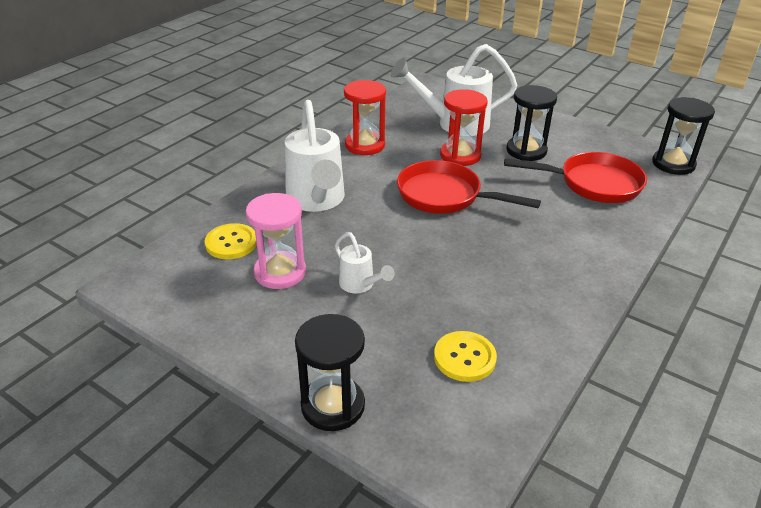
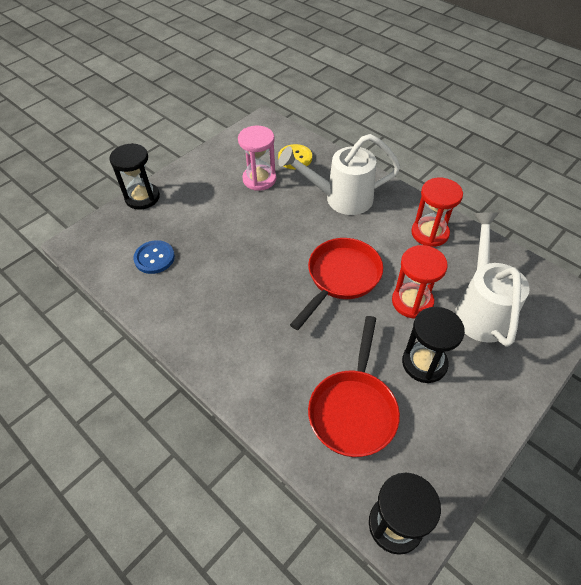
camera: 100 degrees right, 15 degrees up
(360, 285) = (237, 215): white watering can -> none
(464, 358) = (154, 258): yellow button -> blue button

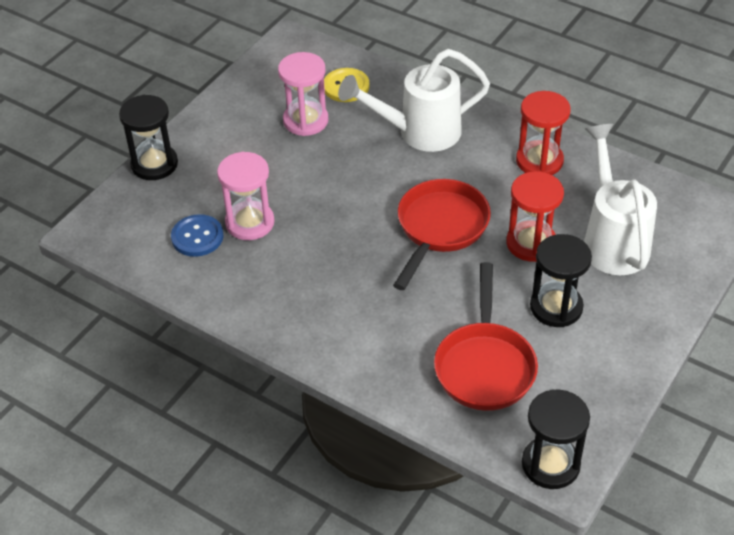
camera: 10 degrees left, 5 degrees down
(196, 252) = (250, 223): none -> pink hourglass

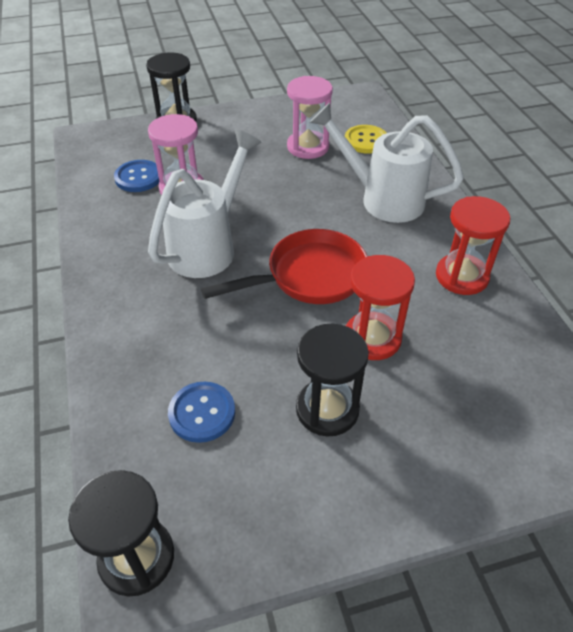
camera: 40 degrees right, 0 degrees up
(485, 365) = (202, 413): red pan -> blue button
(612, 239) = (455, 386): white watering can -> white watering can (209, 246)

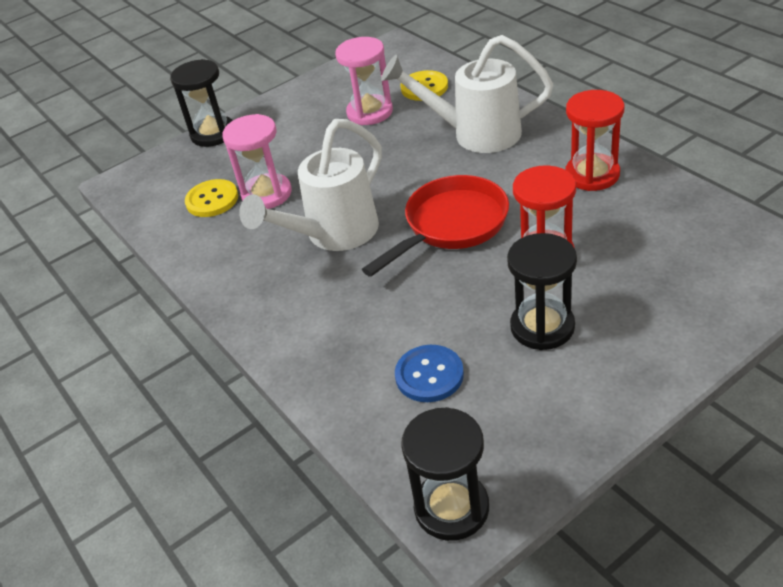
camera: 15 degrees left, 5 degrees down
(138, 177) = (212, 200): blue button -> yellow button
(209, 246) = (333, 235): white watering can -> white watering can turned 150 degrees counterclockwise

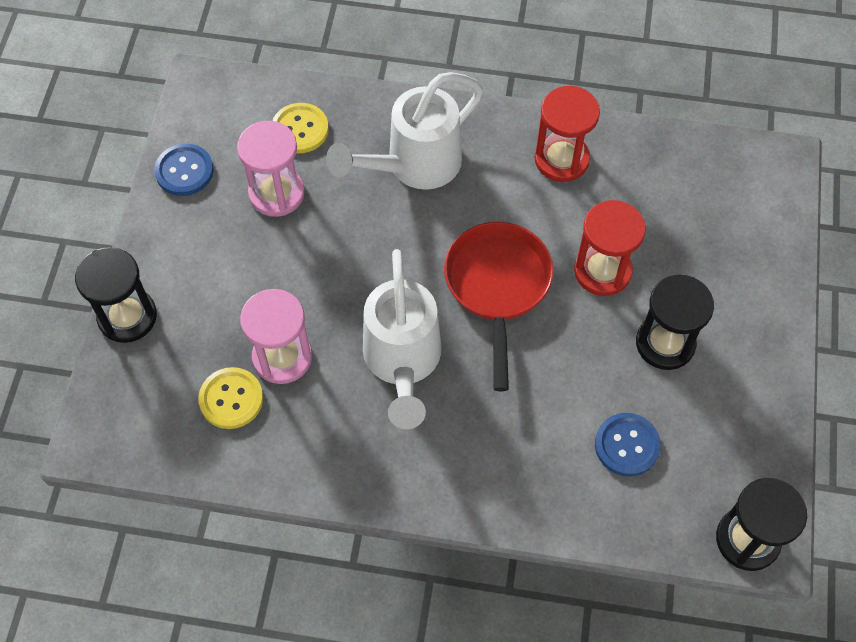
camera: 50 degrees left, 20 degrees up
(331, 81) = (184, 171): none -> blue button

